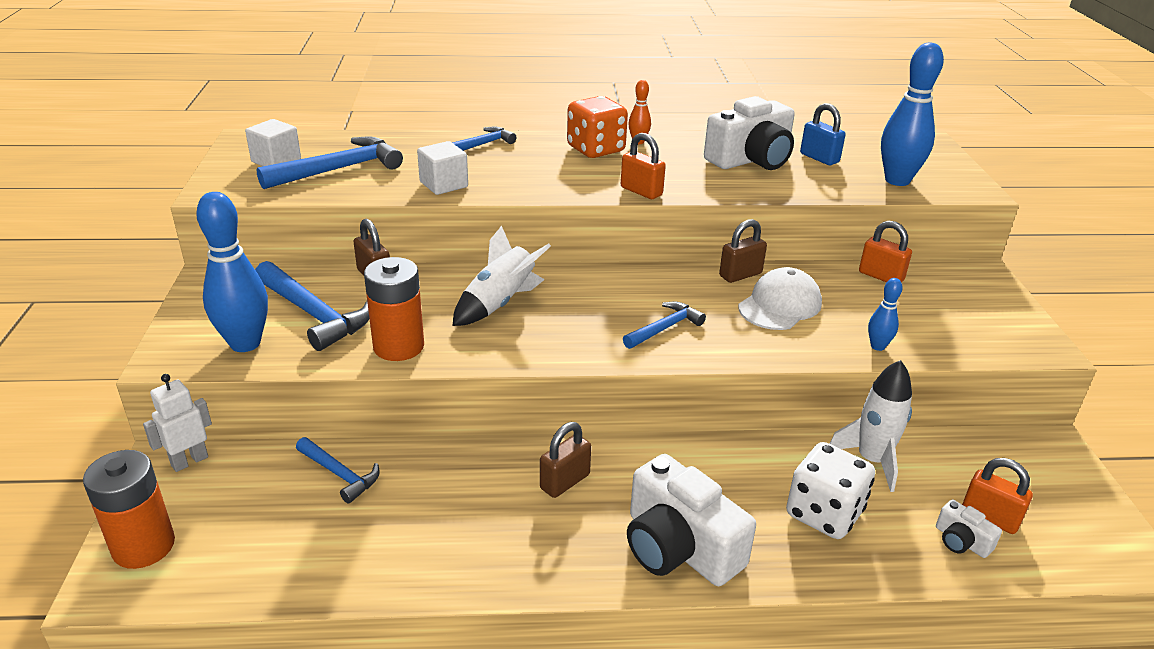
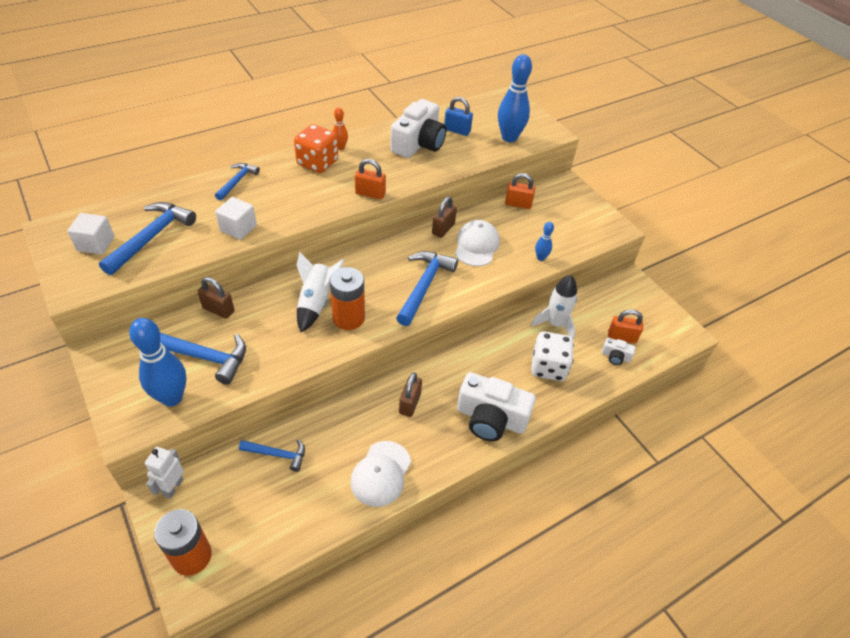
camera: 30 degrees left, 15 degrees up
(398, 346) = (276, 360): orange battery -> orange battery (348, 318)
(459, 552) = (381, 473): none -> white cap
(664, 328) = (424, 286): blue hammer -> blue hammer, size x1.69

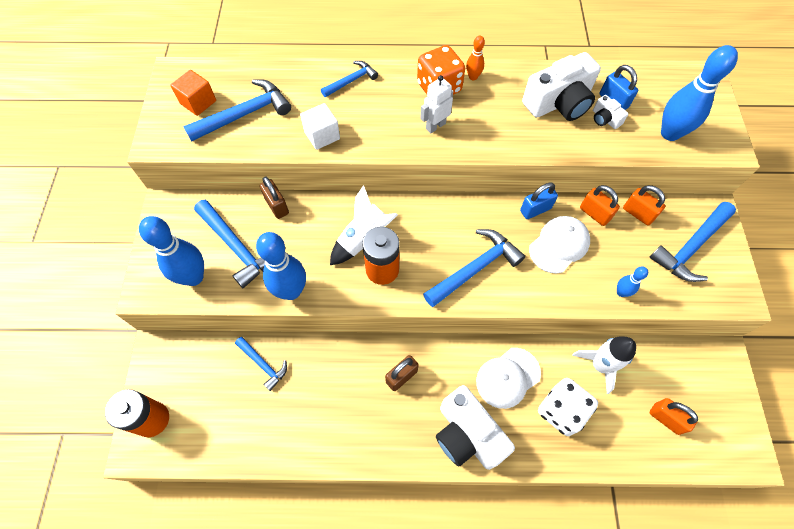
camera: 35 degrees right, 15 degrees up
(96, 244) = (198, 102): white cube -> orange cube
(173, 487) = (171, 349): white robot -> white robot (435, 126)
(277, 367) = (291, 291): none -> blue bowling pin
(370, 193) = (469, 146): orange padlock -> orange padlock (594, 213)
(381, 473) = (335, 433): white cap -> white cap (508, 377)
(443, 229) = (535, 209): brown padlock -> blue padlock
(567, 211) = (690, 247): none -> blue hammer
(615, 356) = (643, 437): white camera -> white camera (605, 119)

